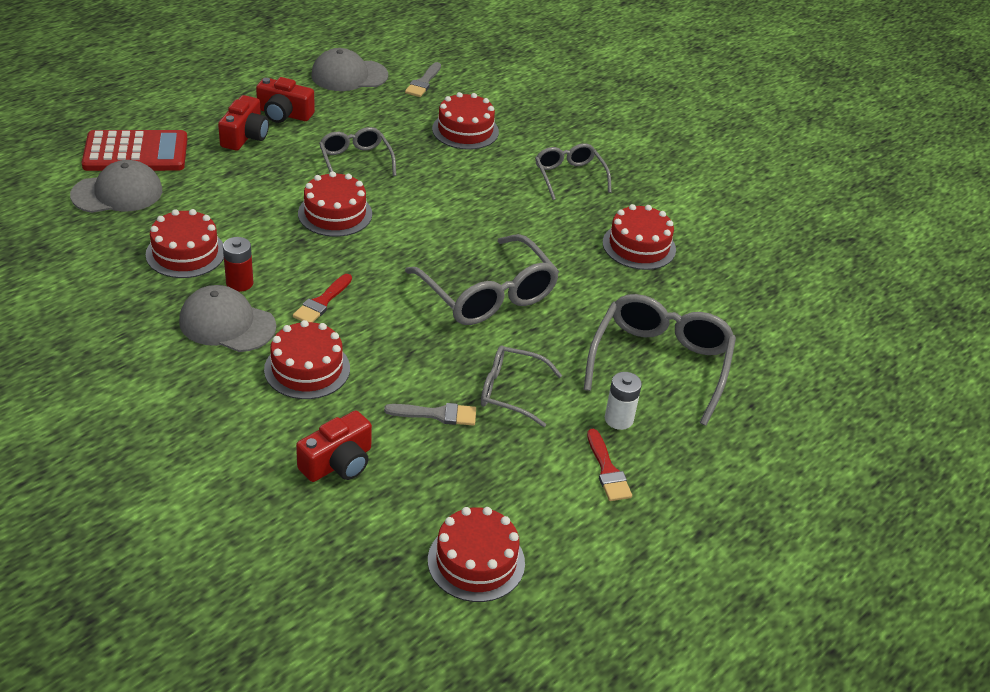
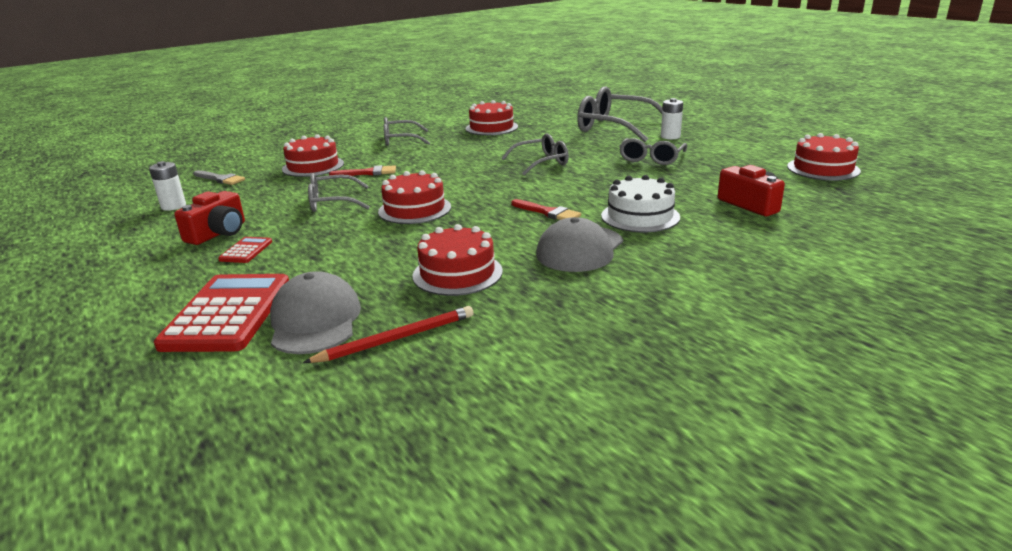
camera: 75 degrees left, 15 degrees down
(83, 233) = (396, 338): none -> red pencil
(239, 283) = (515, 245): red battery -> none
(245, 136) = (246, 251): red camera -> red calculator
(307, 369) = (640, 216): red cake -> white cake
(349, 75) = (173, 206): grey cap -> white battery
(437, 414) = (682, 177): grey brush -> none
(487, 294) = (541, 163): grey glasses -> grey glasses, size x0.60
(607, 470) = (719, 140): red brush -> red brush (368, 173)

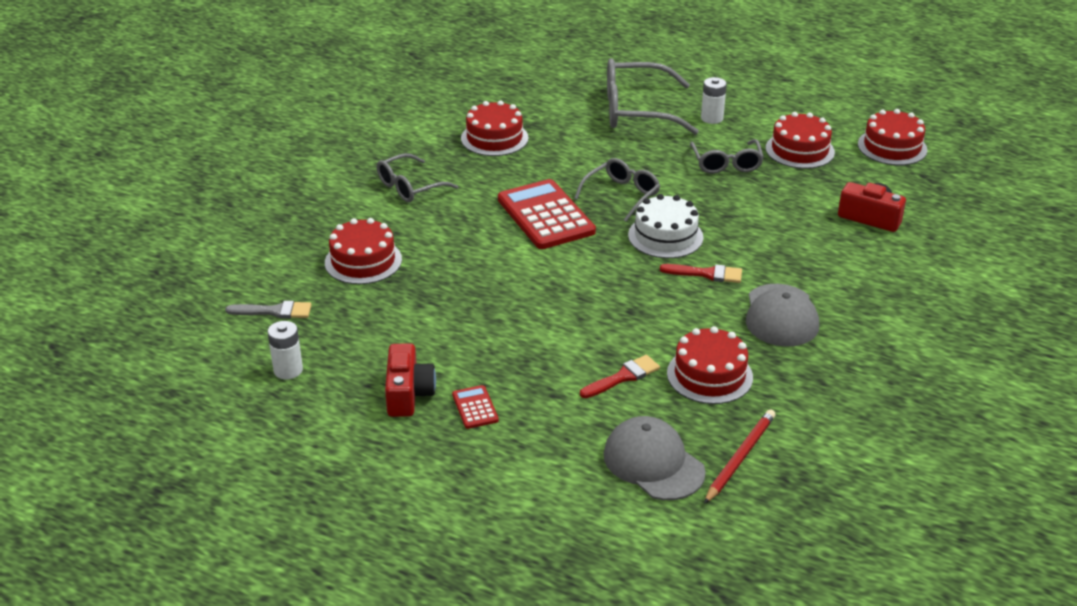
camera: 30 degrees left, 10 degrees up
(228, 313) = (567, 481): red calculator -> red calculator (545, 216)
(333, 202) = (471, 315): grey glasses -> none
(368, 173) = (447, 257): red brush -> red brush (623, 377)
(414, 209) = (572, 303): red cake -> red cake (799, 150)
(640, 216) = (792, 258): white cake -> white cake (665, 236)

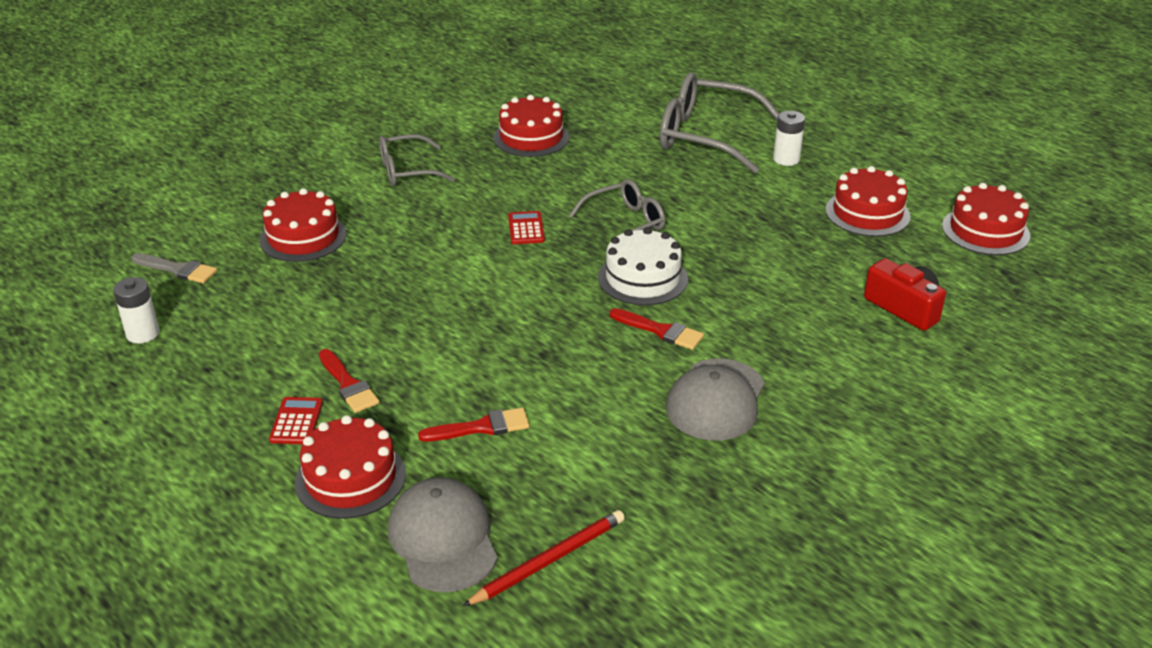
camera: 20 degrees right, 0 degrees up
(408, 394) = (240, 388): red camera -> none
(495, 370) = (348, 385): none -> red brush
(545, 216) = (526, 228): red calculator -> red calculator, size x0.45
(709, 375) = (582, 450): red cake -> red cake (350, 478)
(726, 163) = (769, 211): grey glasses -> none

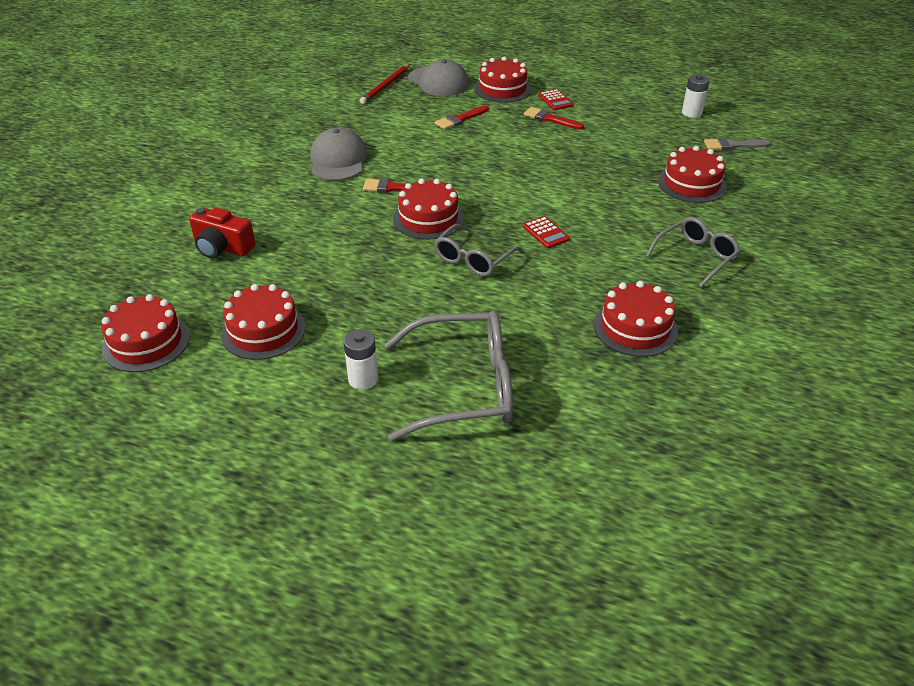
camera: 155 degrees right, 5 degrees up
(642, 278) = (428, 218): white cake -> red cake

